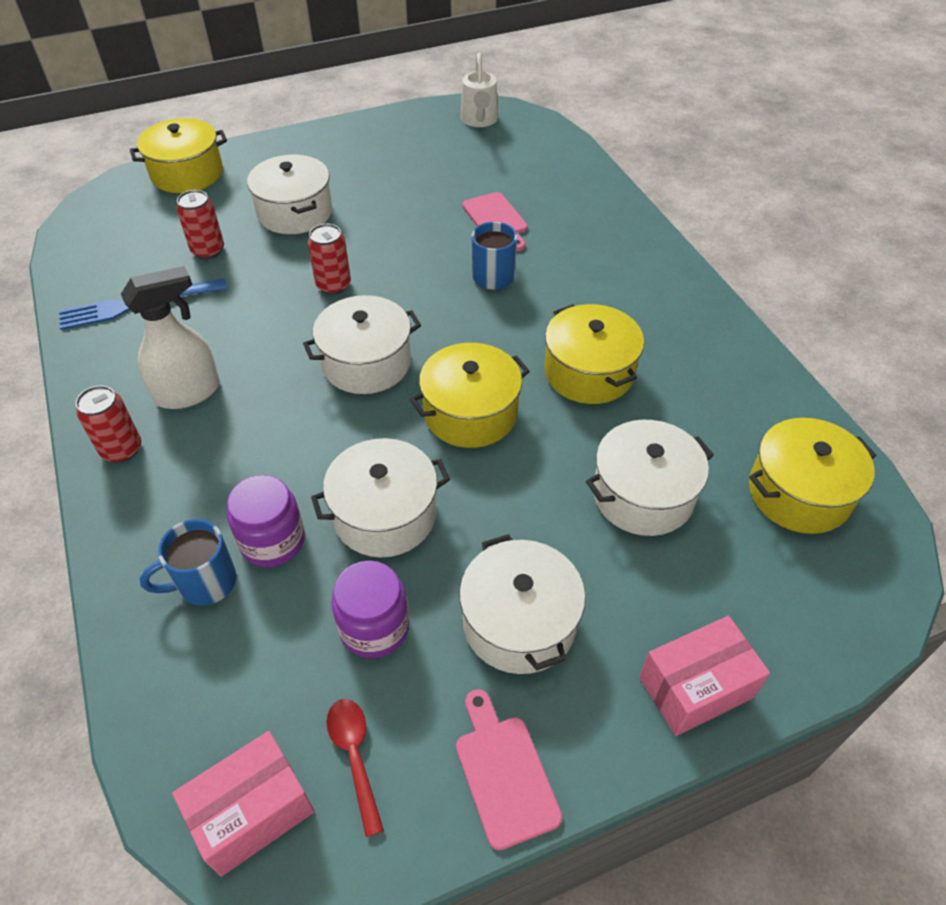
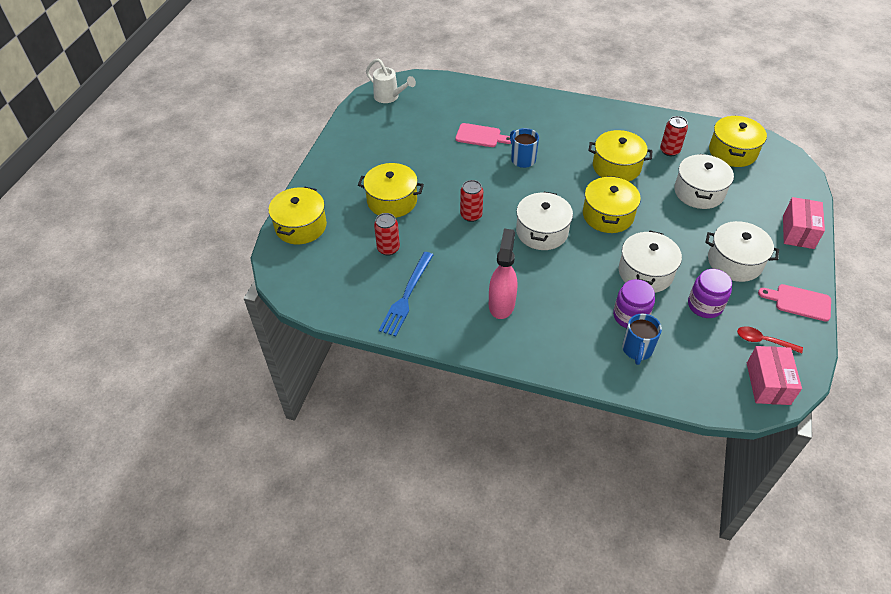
camera: 50 degrees left, 0 degrees up
(122, 449) = (521, 346): red can -> red can (669, 151)
(189, 392) = (501, 304): white spray bottle -> pink spray bottle
(295, 212) = (392, 201): white pot -> yellow pot

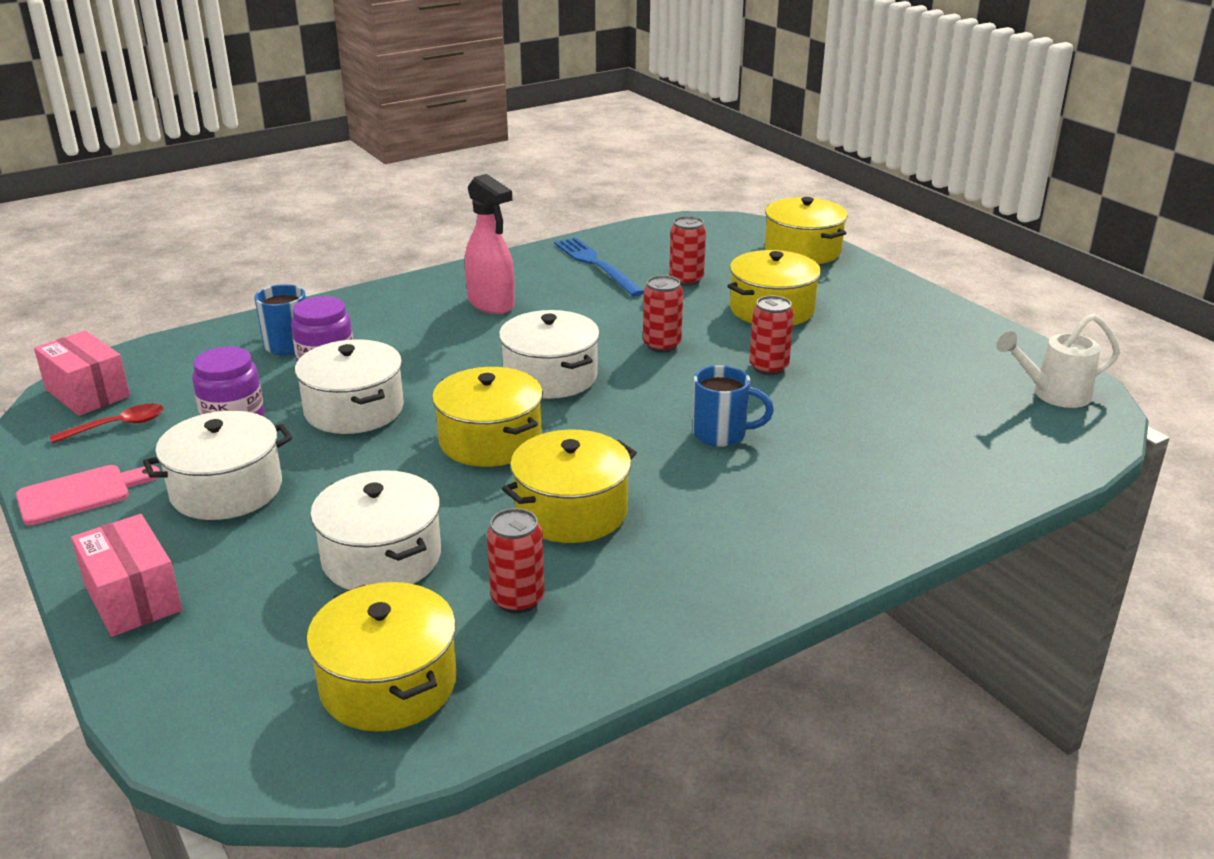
camera: 130 degrees right, 20 degrees down
(453, 174) = (768, 367): none -> red can
(481, 136) = (834, 427): pink cutting board -> none

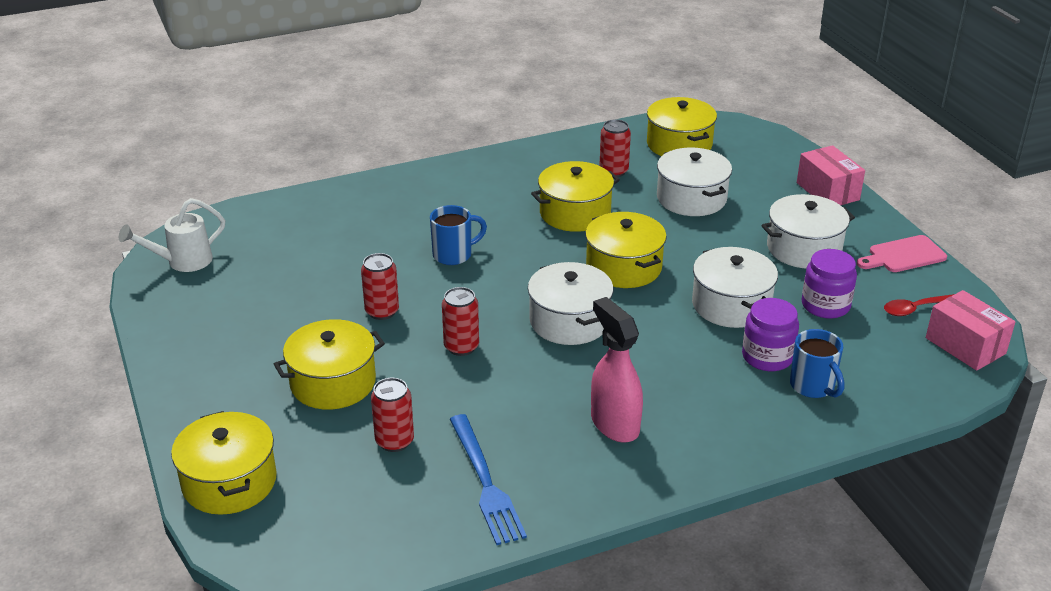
camera: 170 degrees left, 5 degrees up
(722, 434) = (454, 255): blue mug -> blue mug turned 135 degrees clockwise
(1053, 395) = (183, 262): white watering can -> white watering can turned 150 degrees clockwise

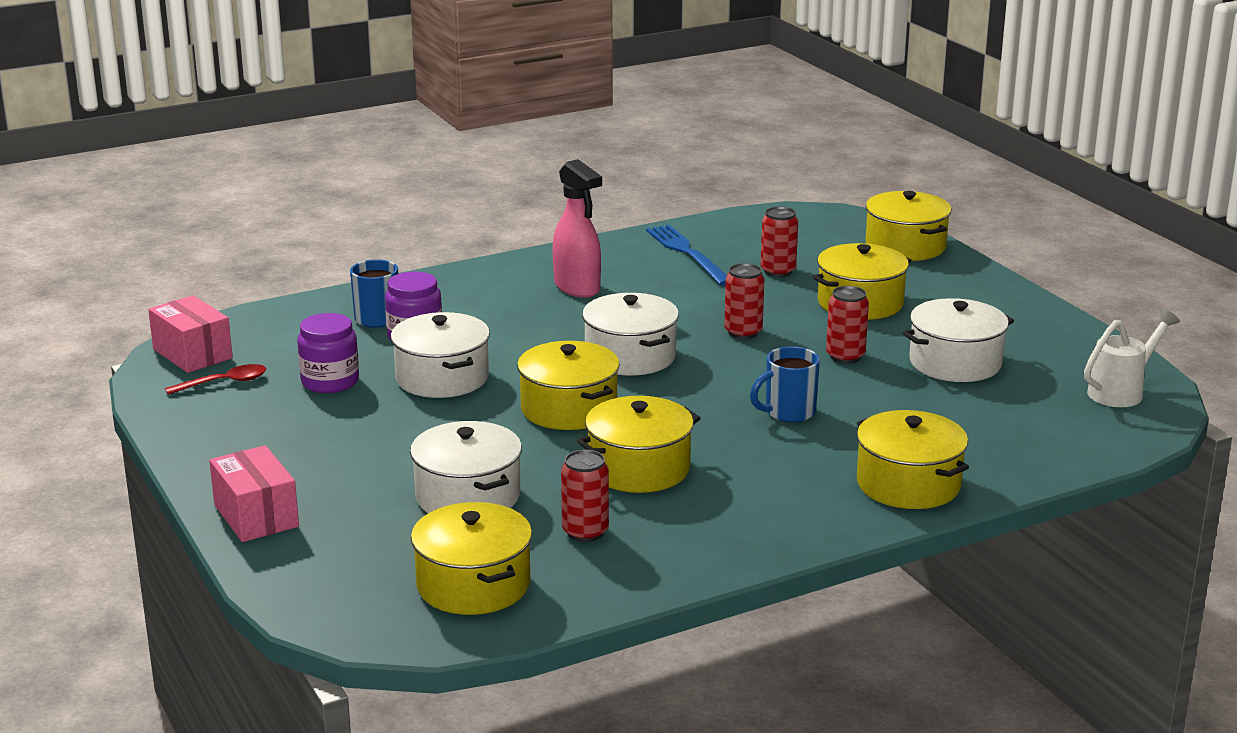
camera: 175 degrees right, 10 degrees down
(395, 193) = (908, 484): none -> yellow pot
(804, 248) = (328, 438): white pot -> white pot (955, 363)
(903, 255) = (199, 436): pink cutting board -> none

